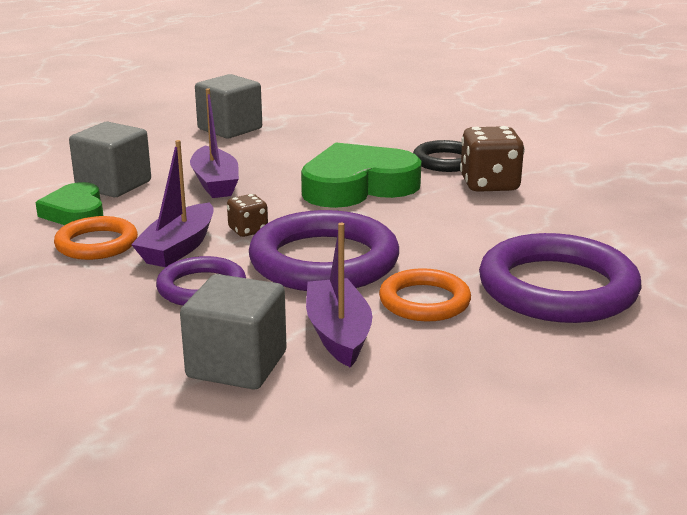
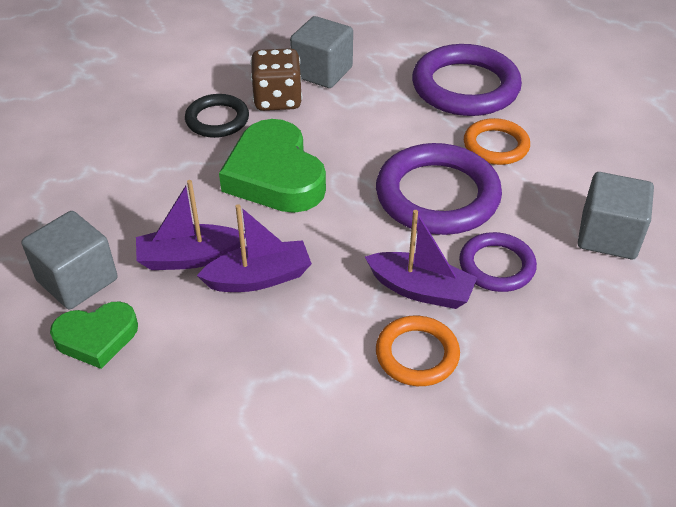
camera: 90 degrees left, 20 degrees up
(75, 212) = (336, 389): green heart -> green heart (97, 337)
(113, 185) = (256, 368): grey cube -> grey cube (322, 72)
(248, 230) = (379, 245): brown dice -> none
(338, 334) = (552, 187): purple boat -> purple boat (189, 257)

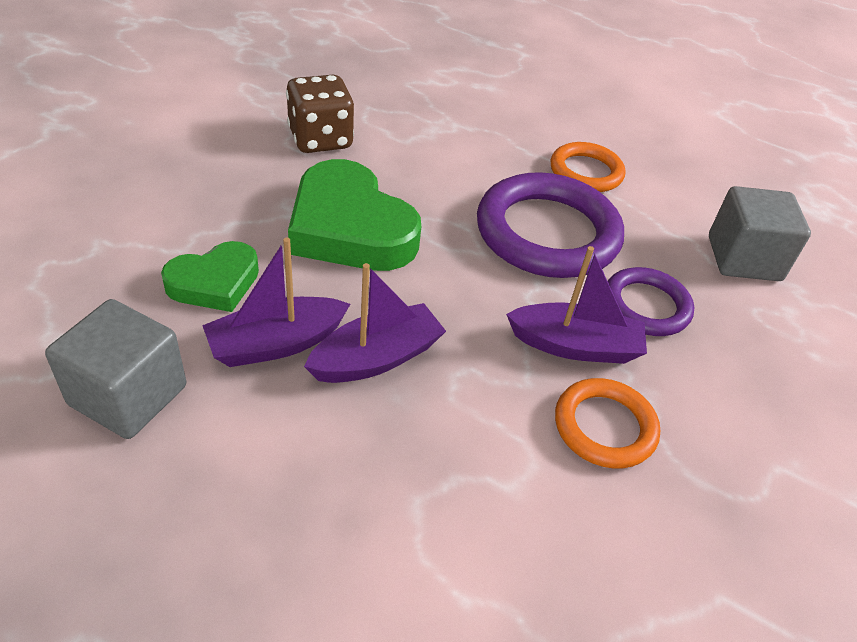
camera: 20 degrees left, 0 degrees up
(97, 337) = (181, 473): green heart -> green heart (214, 282)
(217, 120) = (254, 168): black ring -> none
(322, 72) = (362, 105): grey cube -> none
(465, 87) = (527, 112): purple ring -> none

